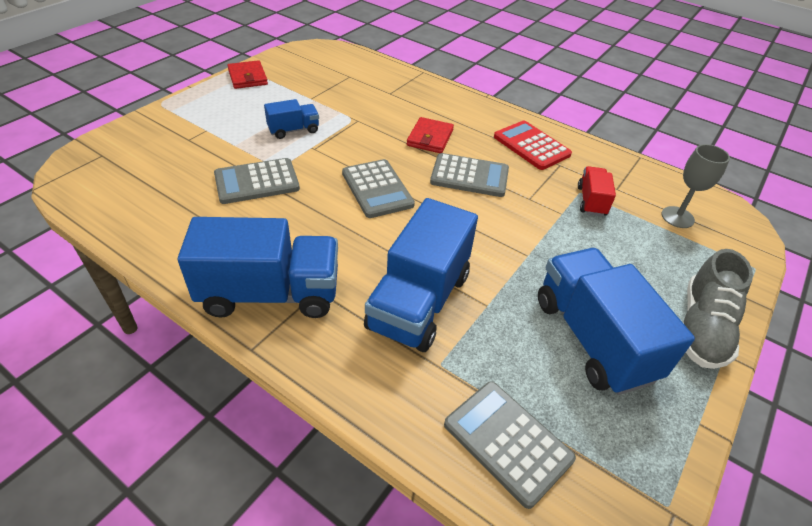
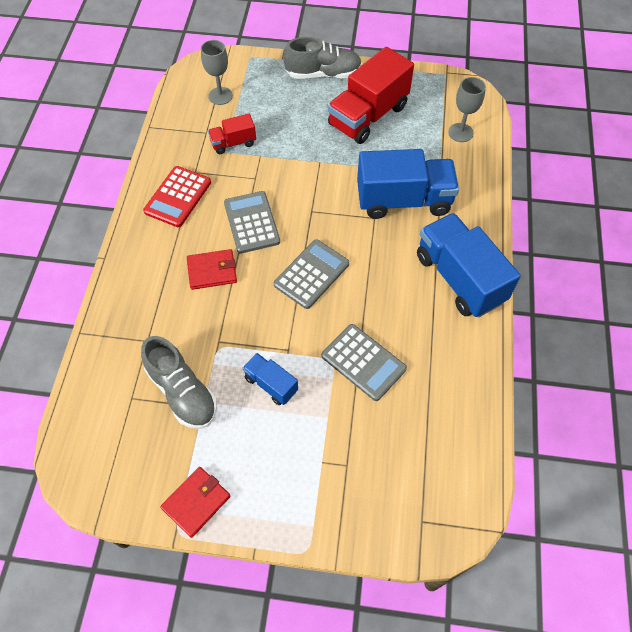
camera: 115 degrees left, 15 degrees up
(331, 94) = (182, 392): none -> grey shoe
(507, 442) = (460, 132): grey calculator -> grey goblet
(593, 338) = (368, 116): blue truck -> red truck

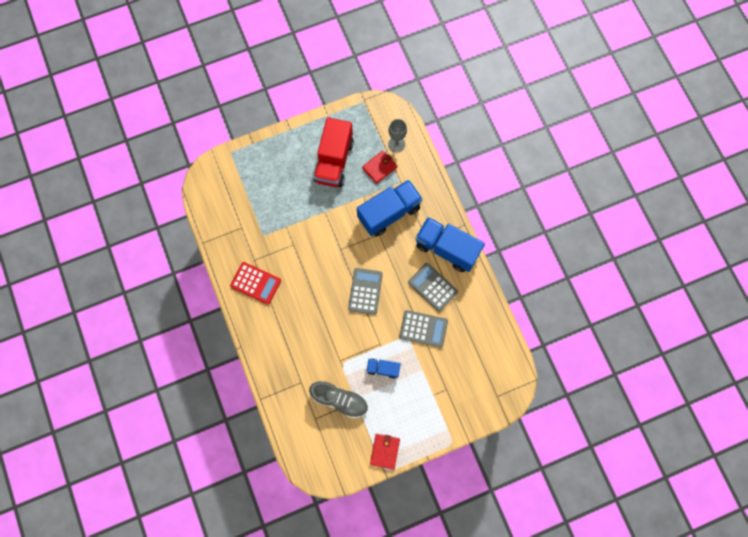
camera: 30 degrees left, 15 degrees up
(178, 197) = (256, 283): red calculator -> red calculator turned 60 degrees counterclockwise
(212, 271) = (308, 320): red wallet -> red wallet (379, 167)
(220, 96) = (232, 194): grey goblet -> none
(233, 143) = (264, 226): red truck -> none
(251, 222) = (310, 276): grey calculator -> grey calculator (432, 287)
(323, 74) = (287, 142): grey shoe -> none

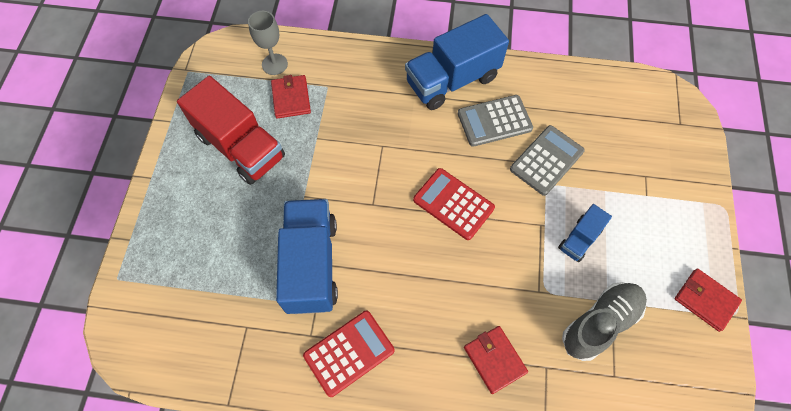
camera: 60 degrees left, 10 degrees down
(291, 355) = (494, 360): none -> red wallet
(365, 291) = (453, 204): grey calculator -> red calculator
(389, 213) = (361, 119): blue truck -> blue truck (311, 264)

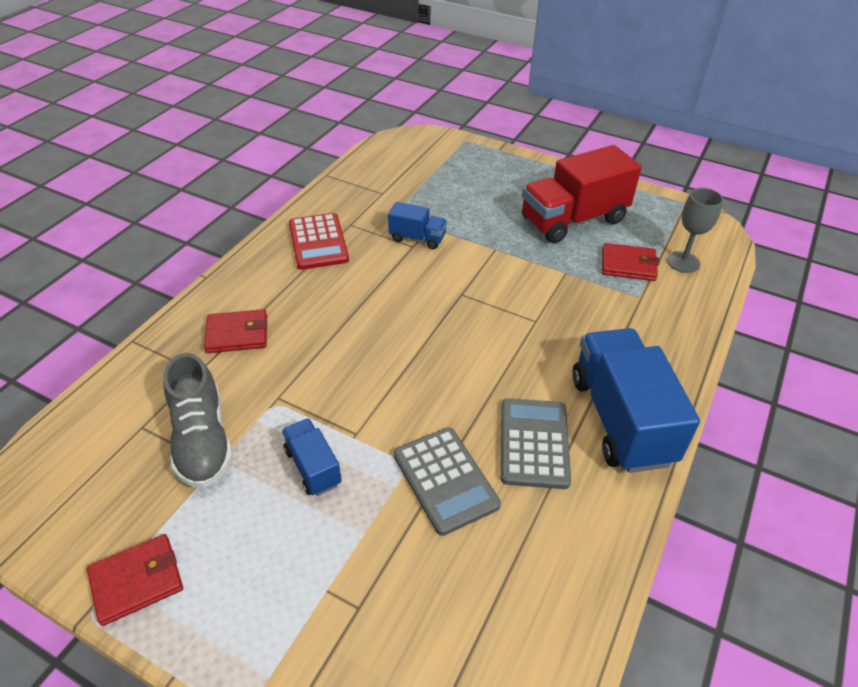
camera: 110 degrees right, 20 degrees down
(311, 264) = (417, 238): blue truck -> blue truck, size x0.50
(453, 204) = (428, 359): red calculator -> none

